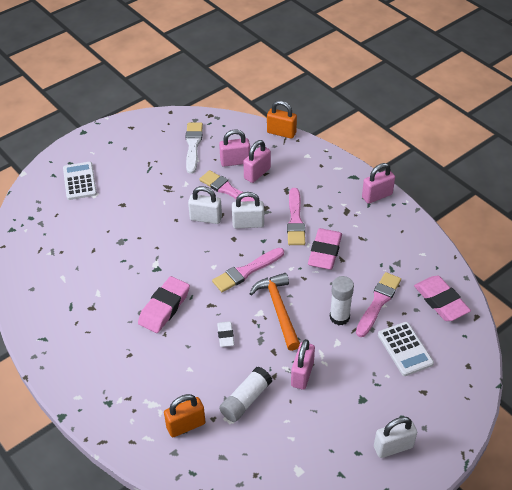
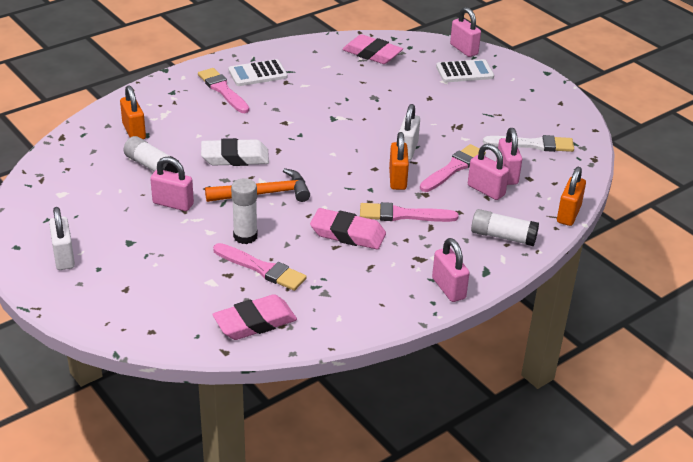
camera: 90 degrees right, 10 degrees down
(39, 181) = (464, 49): none -> pink padlock
(164, 307) = (279, 122): pink eraser -> pink eraser (372, 54)
(225, 335) = (235, 157): white eraser -> white eraser, size x1.85
(246, 271) = (323, 175): pink brush -> pink brush (223, 90)
(248, 224) = (397, 179): white padlock -> orange padlock
(313, 166) = (503, 236): none -> white glue stick
(405, 349) = (188, 282): white calculator -> white calculator (258, 74)

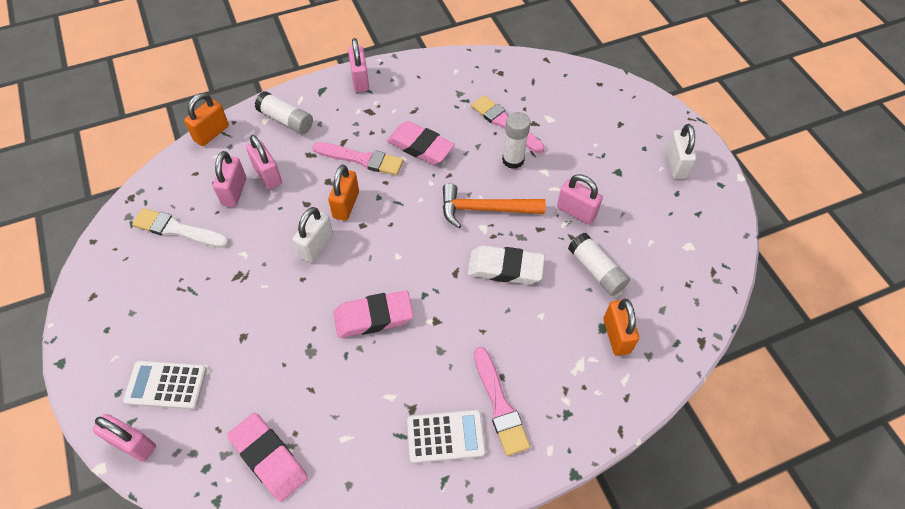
camera: 165 degrees left, 20 degrees up
(255, 322) = (520, 77): pink eraser -> pink eraser (373, 317)
(453, 168) = (282, 210): pink brush -> none
(464, 49) = (133, 444): pink padlock -> pink padlock turned 45 degrees counterclockwise

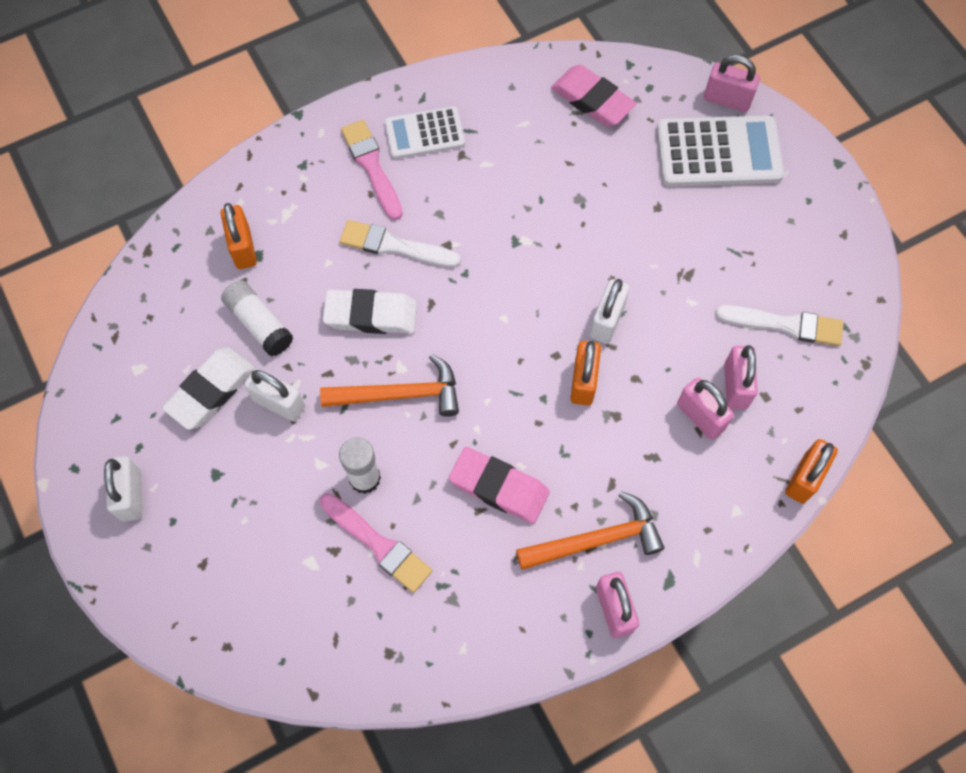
camera: 175 degrees right, 10 degrees up
(166, 385) = (718, 152): white calculator -> white calculator, size x1.59
(286, 120) = (705, 514): white glue stick -> none
(361, 159) = (578, 456): pink brush -> none
(362, 114) = (596, 539): none -> orange hammer
(373, 317) = (518, 241): pink eraser -> none
(482, 324) = (395, 246): none -> white brush
(576, 211) = (279, 403): pink padlock -> white padlock
(629, 225) = (211, 391): none -> white eraser

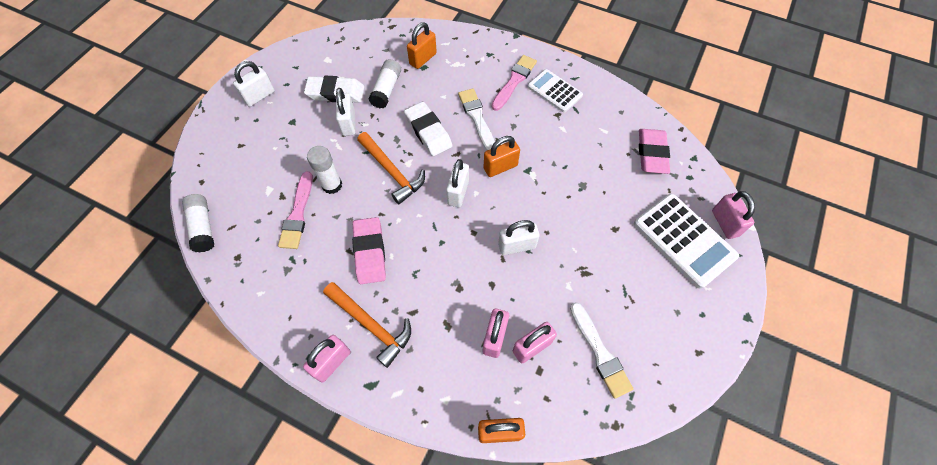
camera: 55 degrees right, 5 degrees down
(308, 677) = (203, 227): none -> white glue stick
(488, 337) = (458, 192): none -> white padlock
(583, 382) = (468, 257): orange padlock -> orange padlock (500, 167)

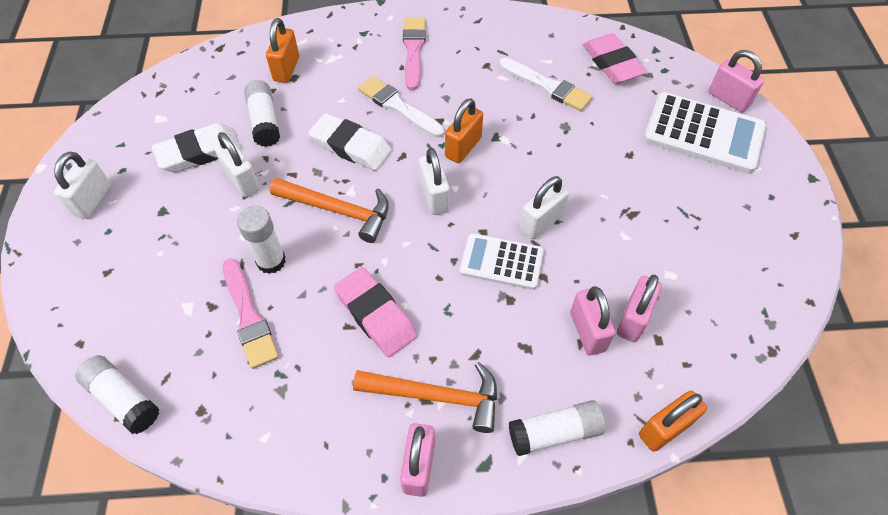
camera: 30 degrees left, 5 degrees down
(426, 391) = (554, 433): none -> white glue stick
(554, 91) = (466, 42): white calculator -> white calculator (501, 262)
(600, 352) = (704, 287): white brush -> white brush (547, 86)

